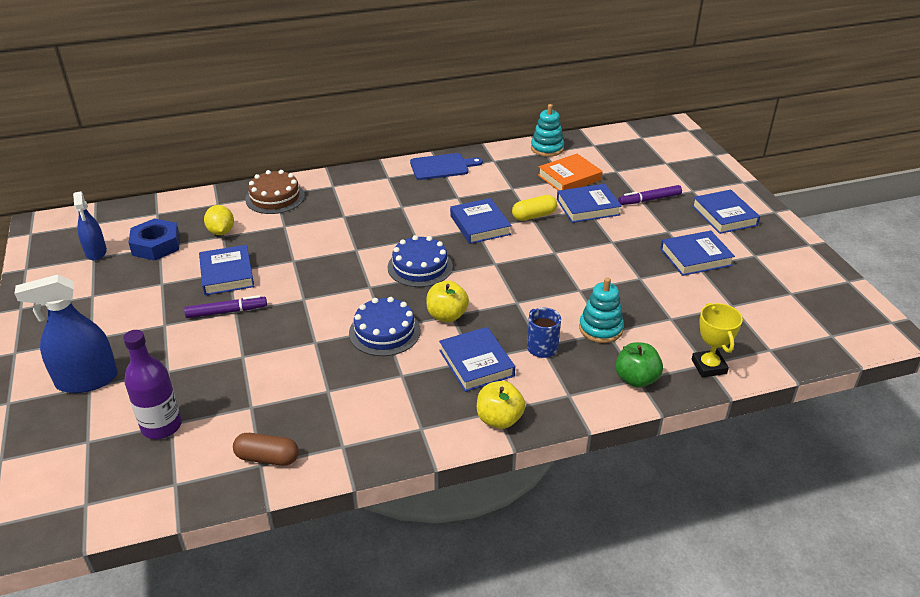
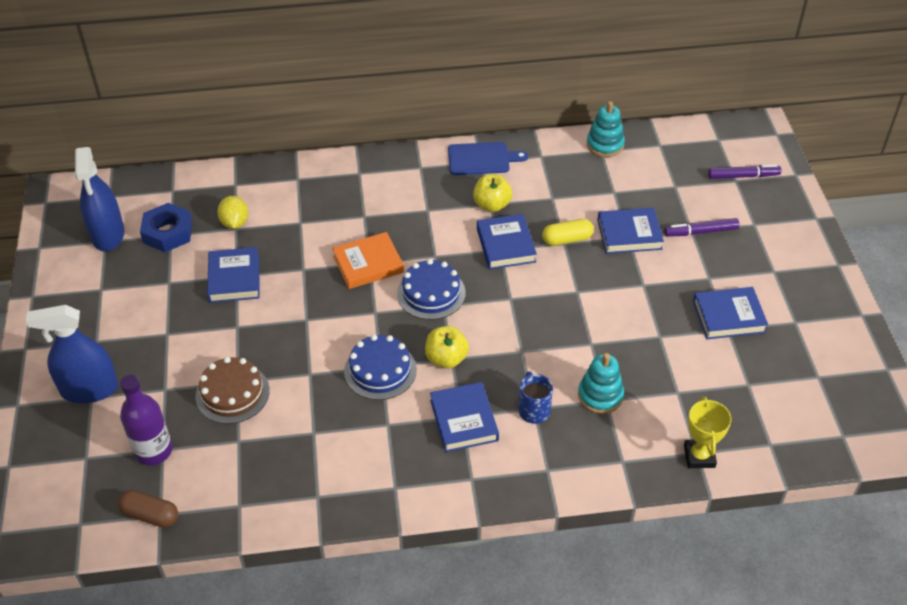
camera: 10 degrees right, 10 degrees up
(96, 252) = (108, 234): blue spray bottle -> blue spray bottle, size x1.57
(226, 312) = (228, 326): purple marker -> purple marker (743, 176)
(267, 458) = (246, 499): brown capsule -> brown capsule (150, 515)
(275, 197) = (296, 182): brown cake -> brown cake (232, 393)
(499, 419) = (472, 488): yellow apple -> yellow apple (492, 205)
(569, 177) = (619, 190): orange book -> orange book (368, 264)
(636, 379) = (620, 461): green apple -> none
(724, 215) = (778, 264): blue book -> none

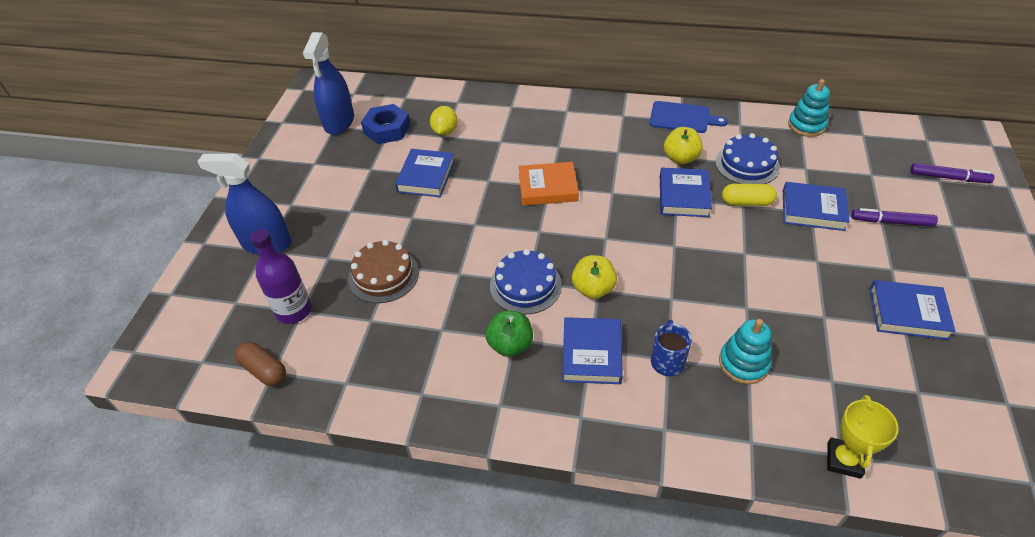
camera: 20 degrees right, 0 degrees up
(385, 431) = (510, 345): none -> green apple
(431, 293) = (598, 225): blue cake -> blue cake (747, 164)

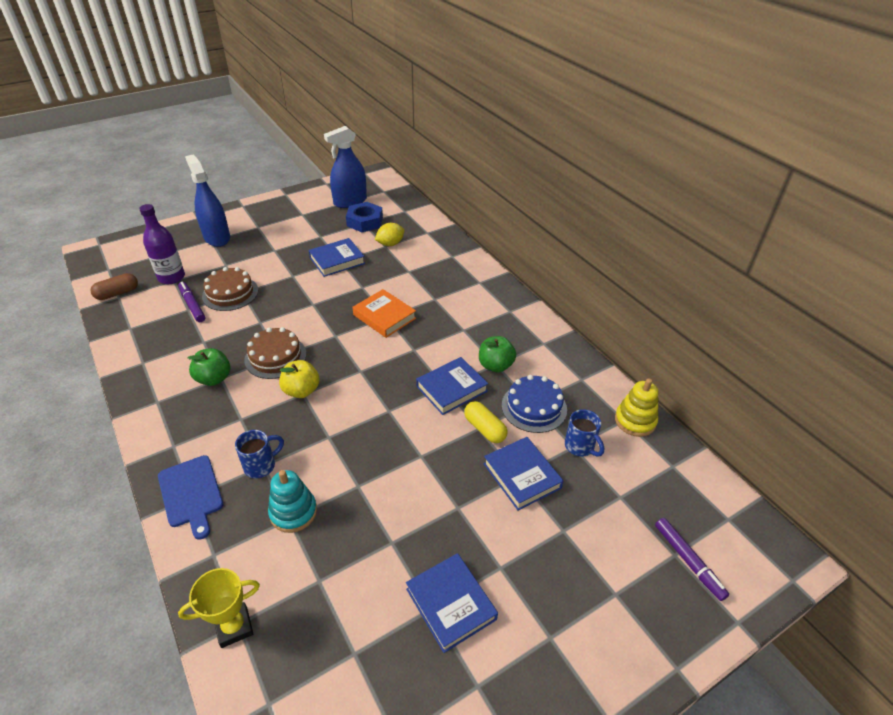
camera: 45 degrees right, 5 degrees down
(264, 370) = (117, 293): brown capsule -> brown capsule turned 60 degrees clockwise
(525, 285) = (275, 357): blue cake -> brown cake
(591, 354) = (236, 422): blue book -> none
(680, 158) = (495, 365): yellow apple -> green apple
(682, 118) = (547, 343): blue cutting board -> blue cutting board (191, 493)
(806, 125) = (635, 421): turquoise stacking toy -> yellow stacking toy
(808, 165) = (580, 446): none -> blue mug
(891, 222) = (567, 540): purple marker -> purple marker (192, 305)

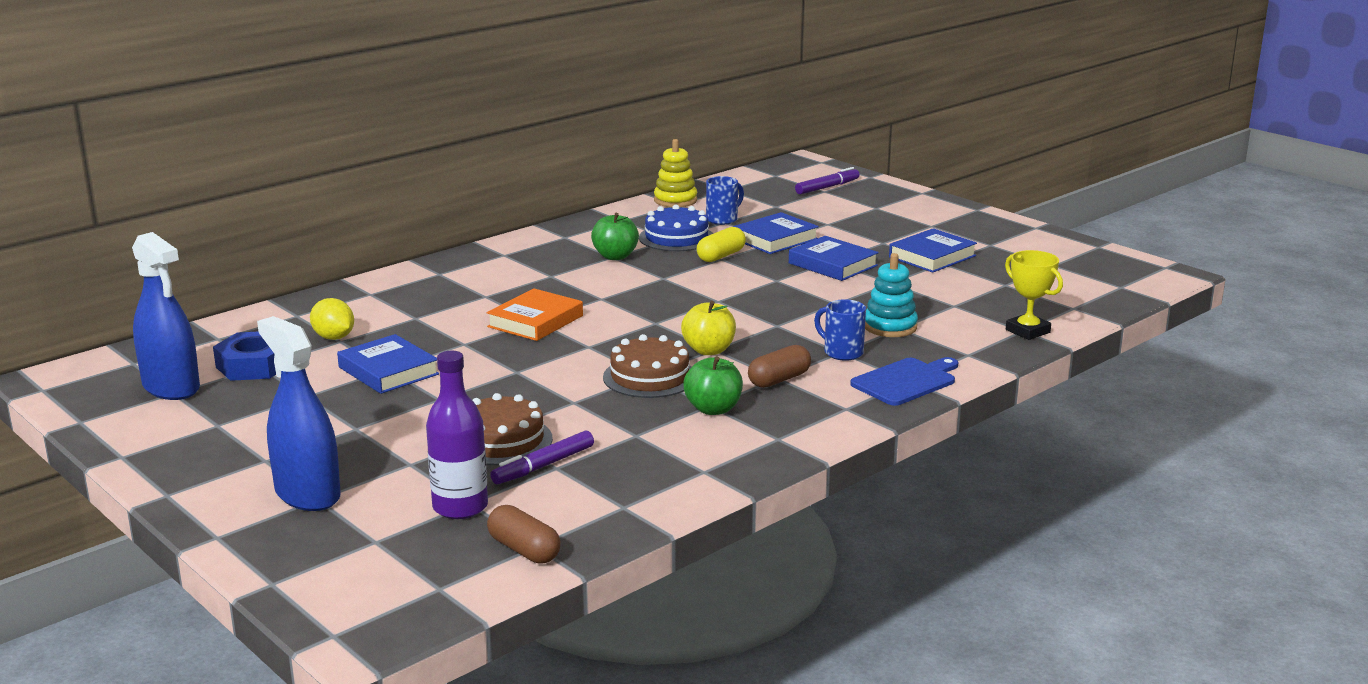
camera: 100 degrees left, 20 degrees down
(217, 237) = (307, 494): blue spray bottle -> blue spray bottle turned 90 degrees clockwise
(236, 419) = (779, 380): none -> brown capsule
(451, 389) = (665, 274): blue book -> blue book (832, 264)

